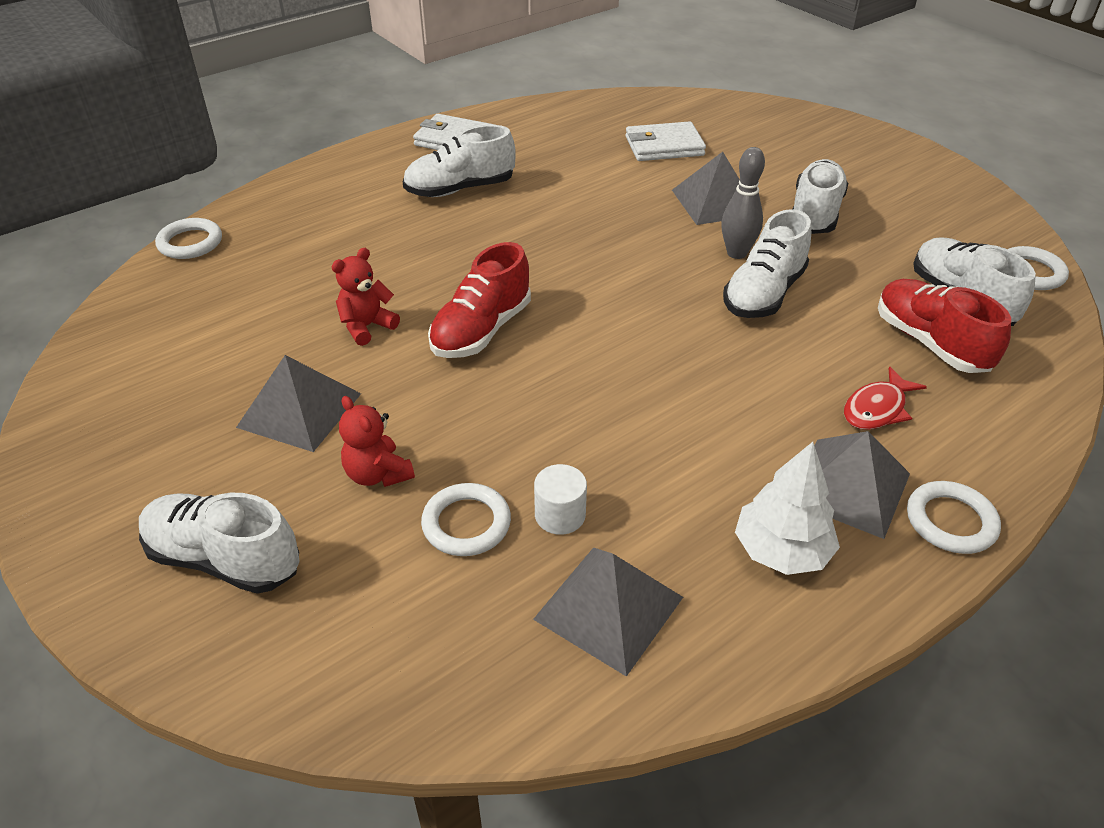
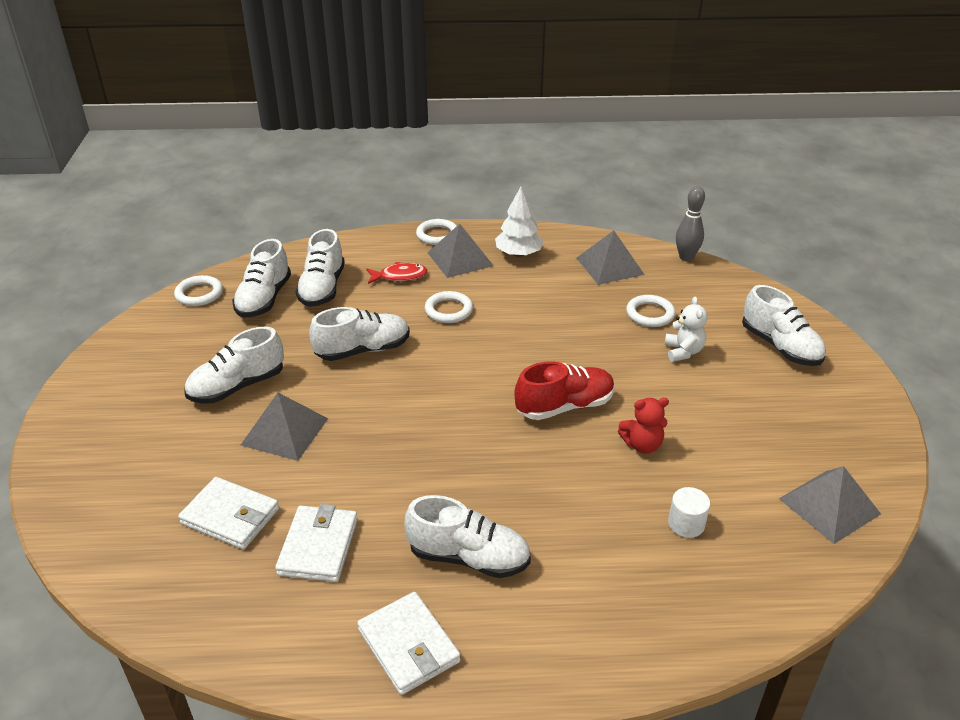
camera: 145 degrees left, 5 degrees down
(190, 243) = (767, 614): white ring -> white ring (448, 310)
(300, 410) = (714, 405): grey pyramid -> grey pyramid (829, 506)
(378, 474) = (683, 352): red teddy bear -> white teddy bear
(560, 515) = (602, 300): white cylinder -> white cylinder (686, 524)
(578, 155) = (318, 546): none -> white wallet
(736, 253) = (336, 383): grey bowling pin -> grey bowling pin (686, 257)
(930, 343) = (322, 288): red shoe -> white shoe

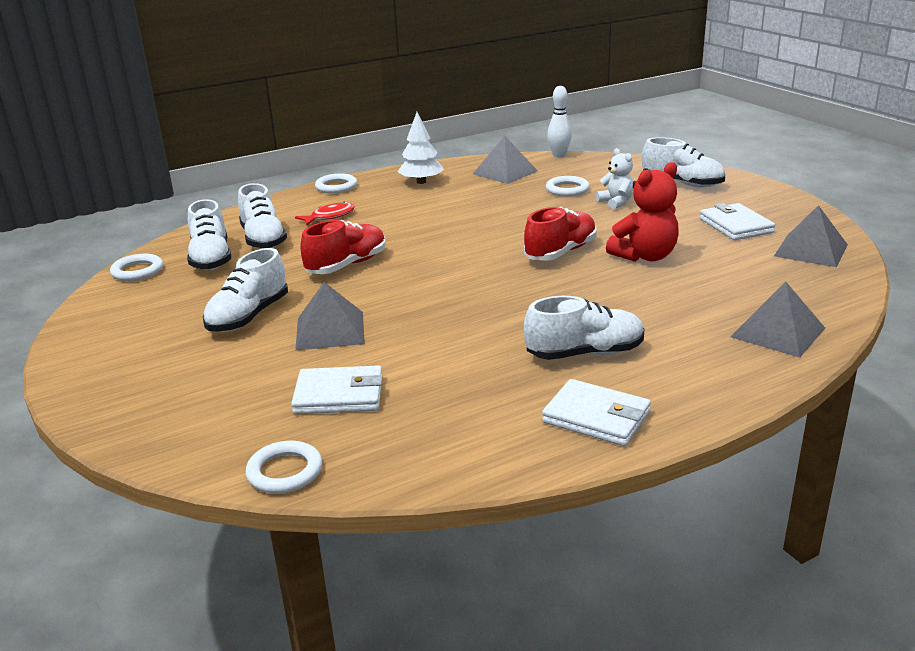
camera: 25 degrees left, 10 degrees down
(318, 546) = (446, 387): white wallet -> white wallet (735, 226)
(363, 350) = (347, 265): white shoe -> red shoe
(448, 310) = (398, 225): white ring -> white ring (285, 472)
(460, 259) = (373, 195): grey pyramid -> grey pyramid (777, 332)
(642, 445) = (645, 256): red teddy bear -> red teddy bear, size x1.60
(686, 257) = (559, 155): grey bowling pin -> white bowling pin
(686, 524) = (726, 286): white cylinder -> none

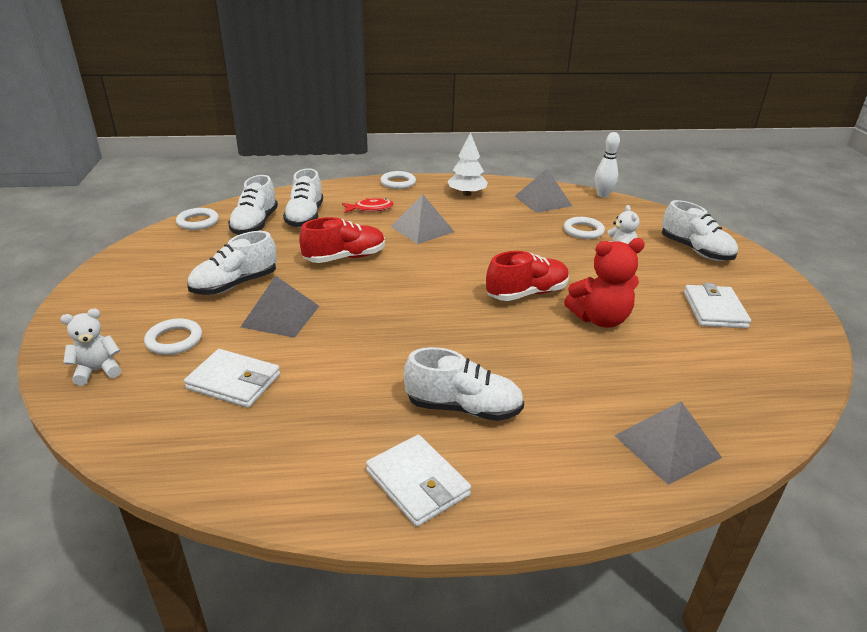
camera: 20 degrees right, 5 degrees up
(174, 427) = (98, 371): none -> white teddy bear
(285, 472) = (132, 443): white ring -> white ring (174, 340)
(810, 250) = (773, 359): grey pyramid -> grey pyramid (422, 229)

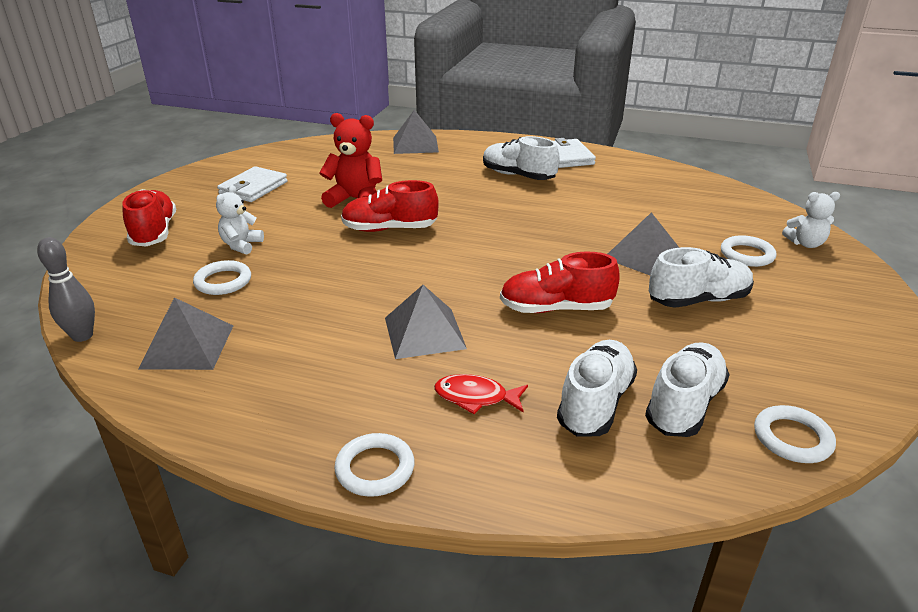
camera: 155 degrees left, 0 degrees up
(234, 382) = (683, 216): white wallet -> none
(467, 194) = (281, 395): white tree -> none
(603, 195) = (82, 336): white bowling pin -> grey bowling pin
(695, 250) = (154, 233): white shoe -> red shoe

